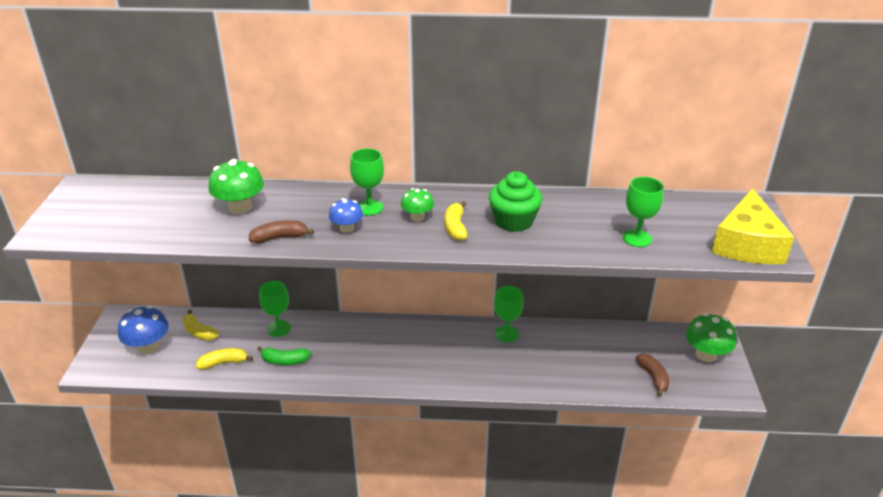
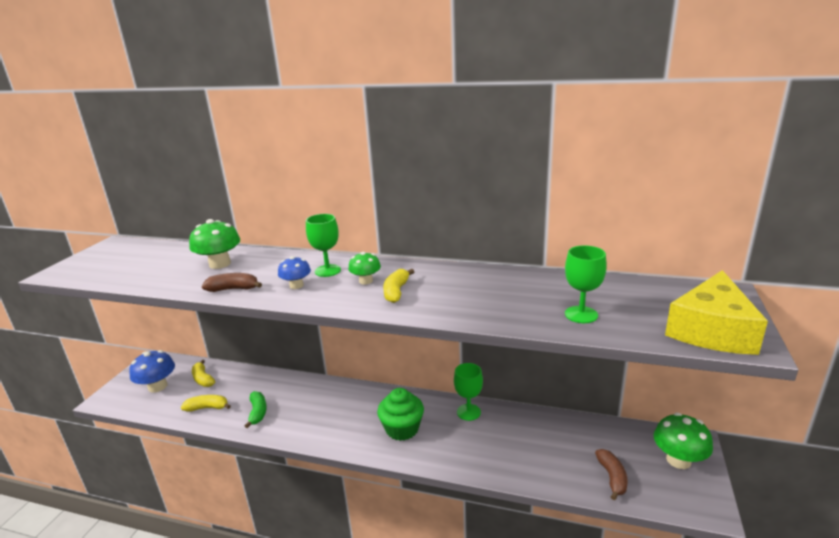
camera: 15 degrees right, 10 degrees down
(279, 328) = (267, 383): green goblet -> none
(284, 361) = (258, 412): green banana -> green banana turned 120 degrees counterclockwise
(513, 221) = (456, 290): green cupcake -> green cupcake (402, 429)

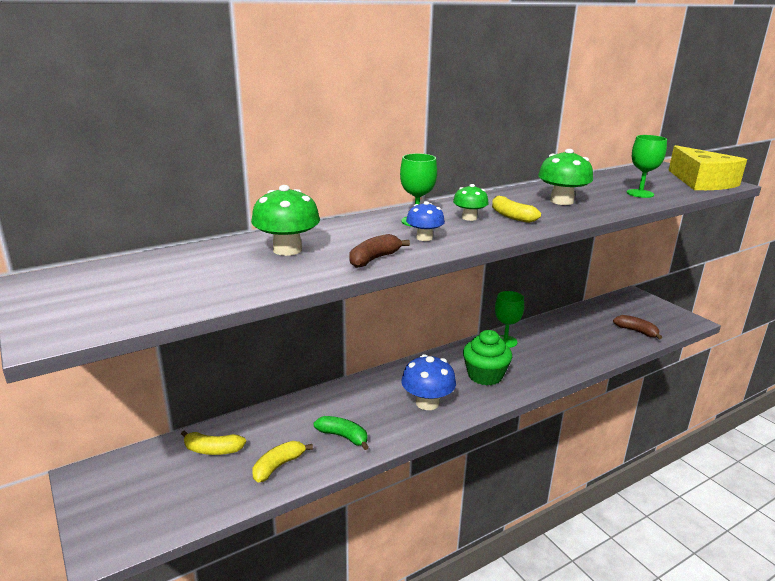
camera: 50 degrees left, 0 degrees up
(157, 386) = (162, 490): blue mushroom -> blue mushroom (427, 403)
(678, 460) = (644, 306): green mushroom -> green mushroom (561, 201)

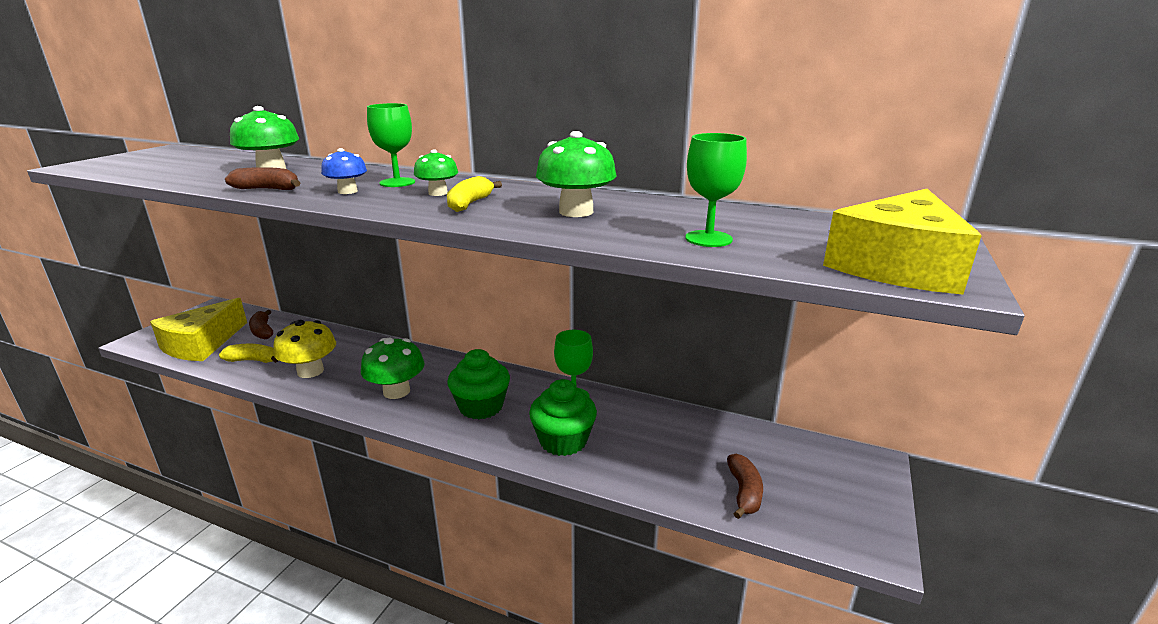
camera: 55 degrees right, 0 degrees up
(188, 497) = (201, 344): none -> yellow cheese
(213, 450) = (262, 331): yellow banana -> brown banana
(343, 436) = (310, 371): green banana -> yellow mushroom
(427, 403) = (396, 391): blue mushroom -> green mushroom
(551, 361) = (563, 441): none -> green cupcake

